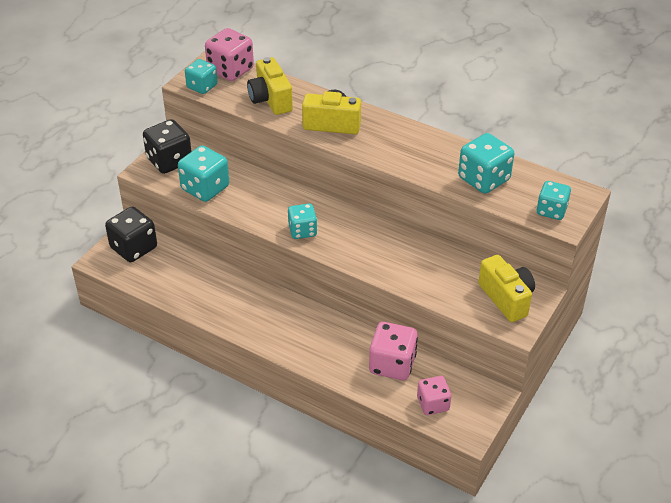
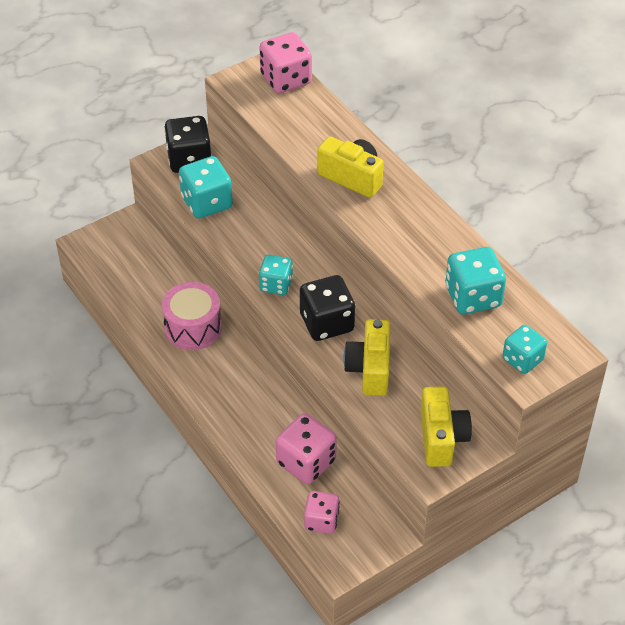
camera: 25 degrees right, 5 degrees up
(134, 248) = (124, 240): black dice -> black dice (326, 323)
(202, 86) = (245, 90): turquoise dice -> none
(234, 295) = (193, 327): none -> pink drum
(270, 100) = (305, 128): yellow camera -> yellow camera (370, 369)

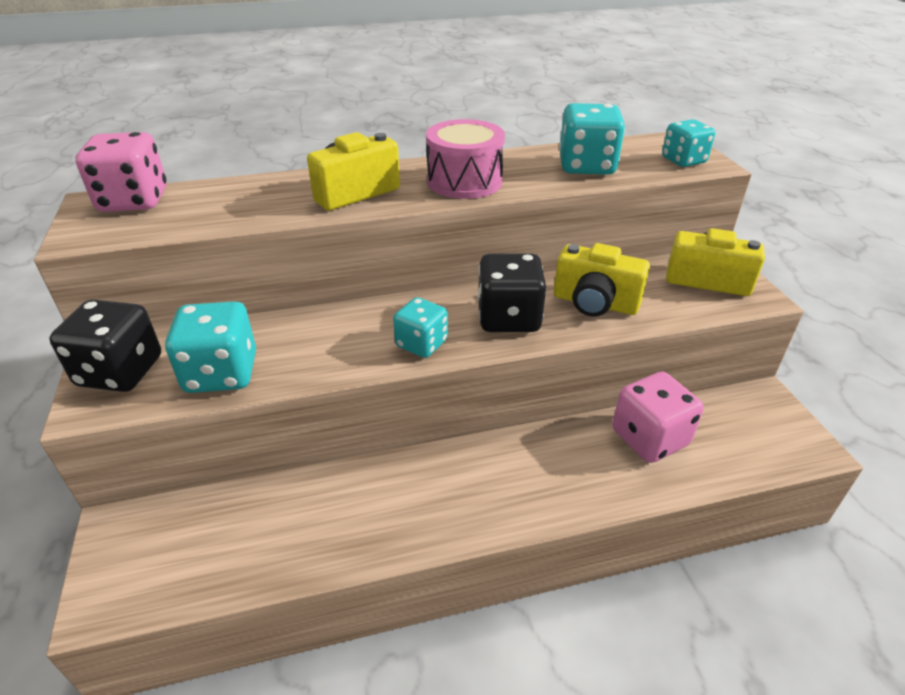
camera: 70 degrees left, 10 degrees down
(193, 327) = (376, 497): pink drum -> pink drum (464, 181)
(321, 521) = (743, 447): pink dice -> none

